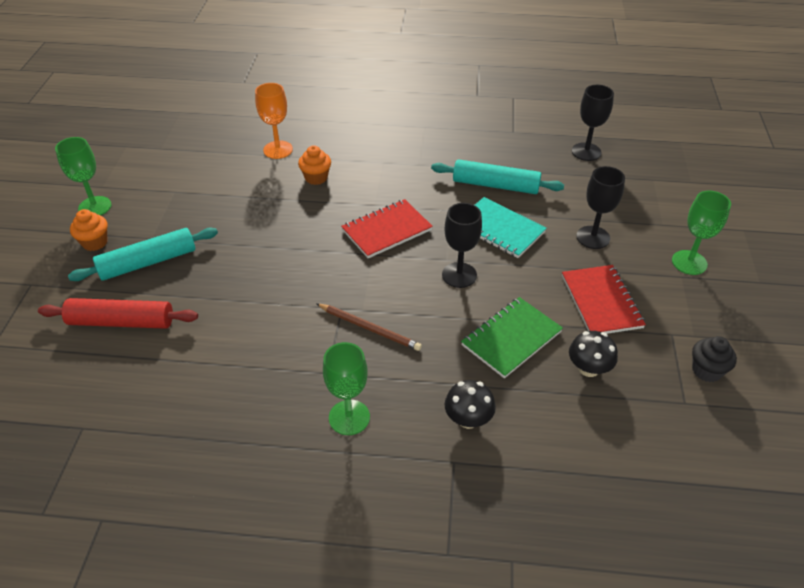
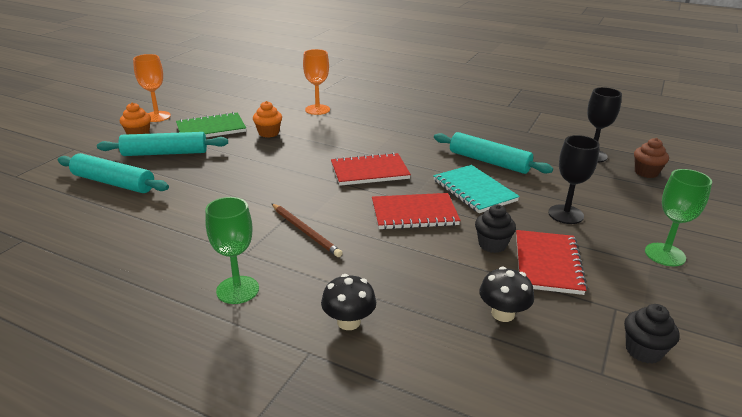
camera: 20 degrees right, 15 degrees down
(95, 207) = (157, 116): green goblet -> orange goblet
(121, 322) = (113, 183): red rolling pin -> turquoise rolling pin
(316, 178) = (335, 130): orange cupcake -> orange cupcake (268, 133)
(459, 275) = (414, 213): black goblet -> red notebook
(511, 339) = (435, 270): green notebook -> green notebook (211, 128)
(546, 293) = (492, 245): none -> black cupcake
(641, 163) = (646, 172): none -> brown cupcake

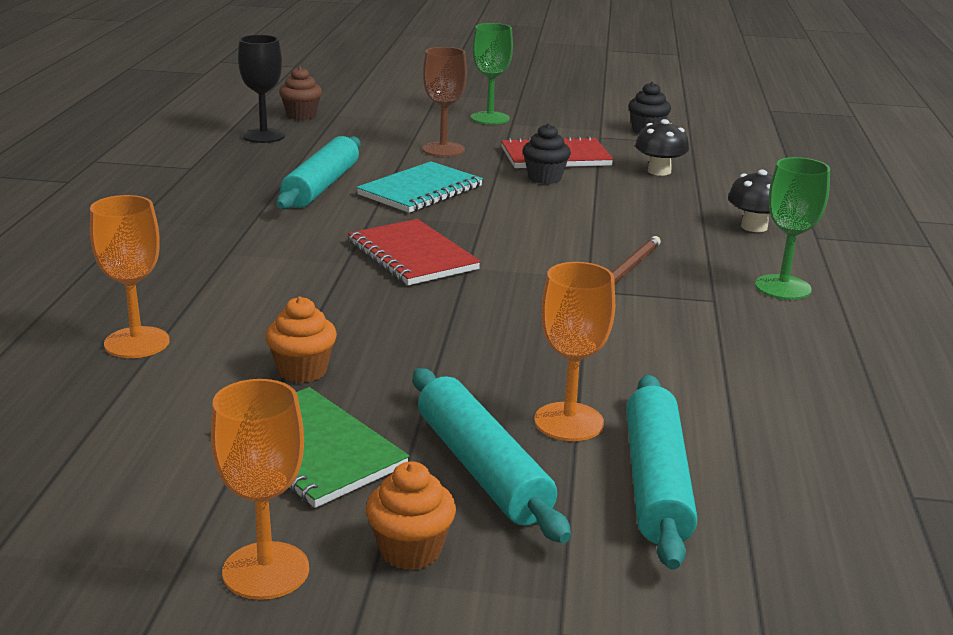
camera: 110 degrees left, 5 degrees down
(174, 176) = (569, 422): none -> orange goblet
(414, 213) = (513, 217): red notebook -> none
(565, 214) = (443, 149): black goblet -> brown goblet

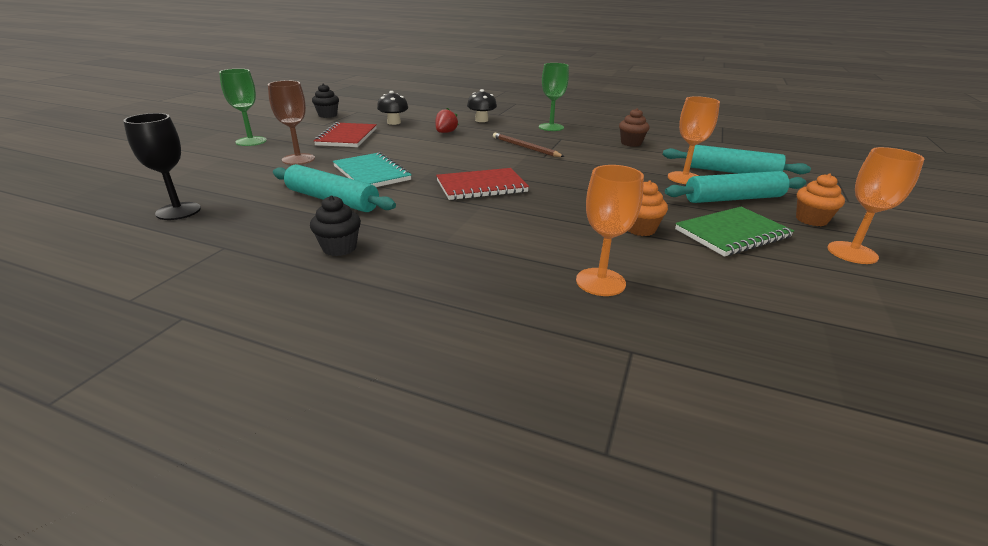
camera: 75 degrees left, 5 degrees up
(301, 115) = (144, 193): brown cupcake -> brown cupcake (631, 143)
(544, 178) = (380, 144): black cupcake -> black cupcake (339, 248)
(644, 209) = (445, 132): none -> red strawberry

